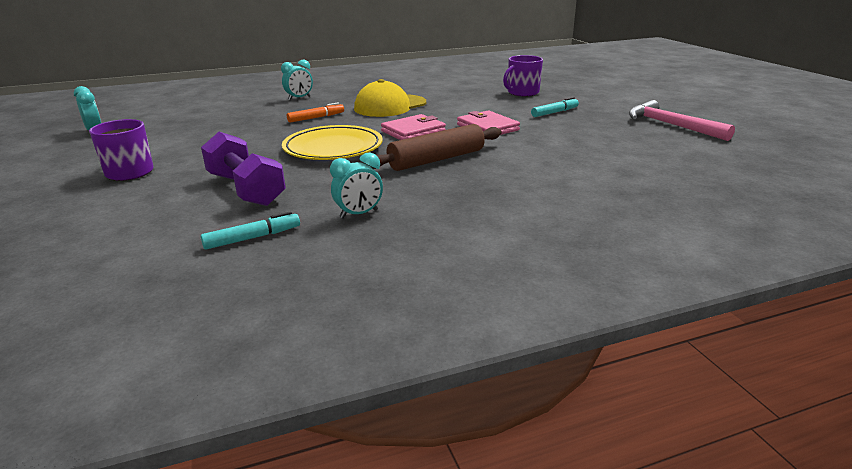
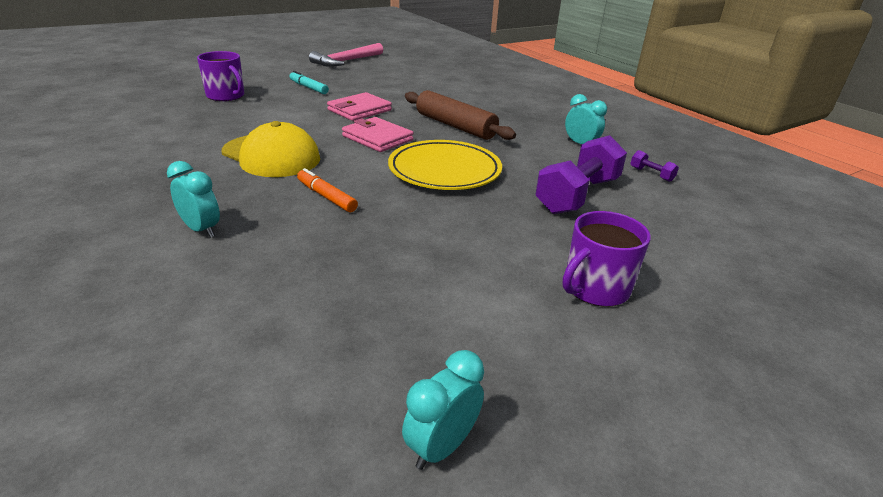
camera: 105 degrees left, 5 degrees up
(253, 238) = (651, 174): turquoise marker -> purple dumbbell

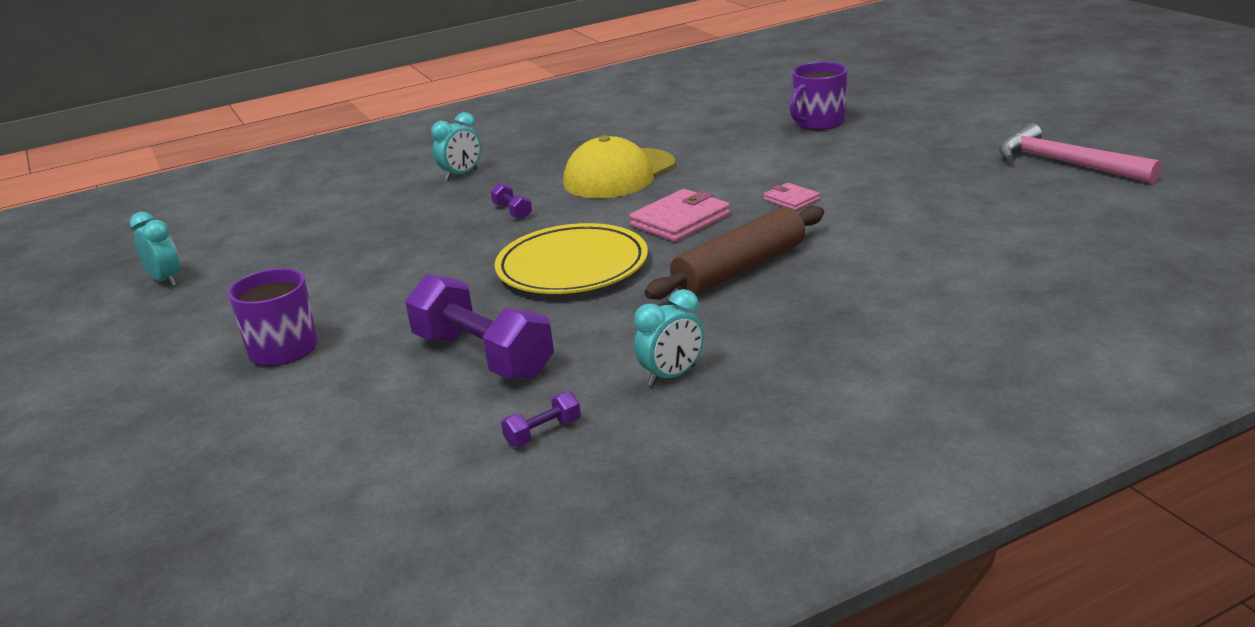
camera: 100 degrees right, 5 degrees down
(308, 87) = (883, 158): turquoise marker -> none
(326, 196) = (512, 212): orange marker -> purple dumbbell
(359, 110) = (791, 200): pink wallet -> pink wallet, size x0.56

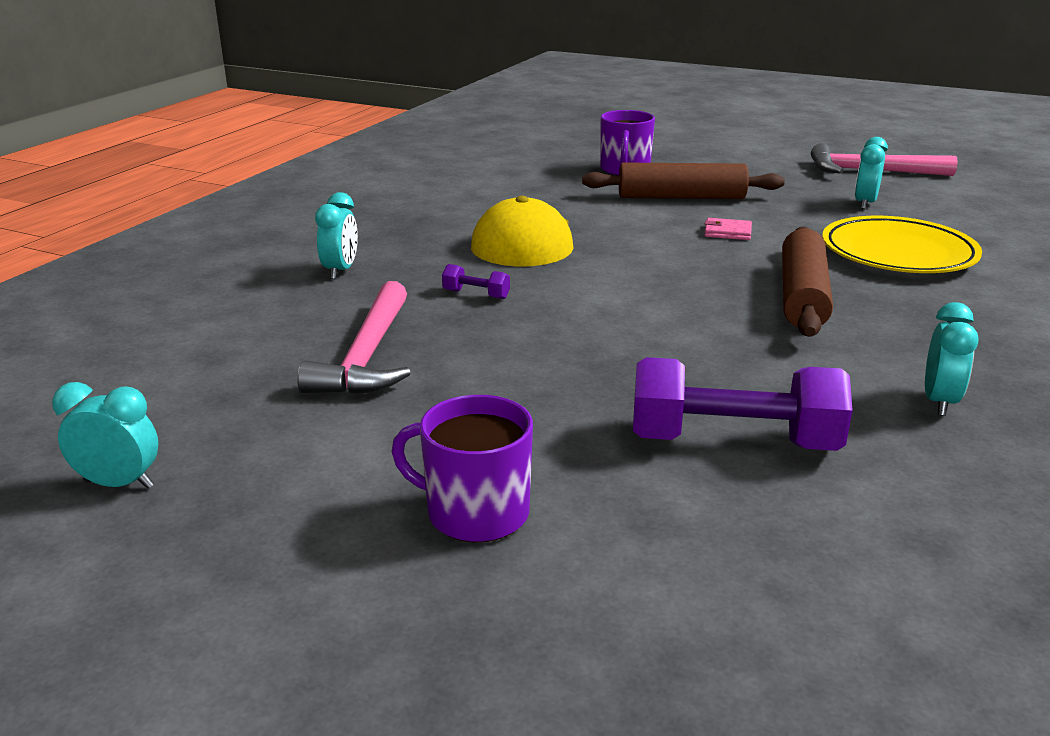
camera: 40 degrees left, 0 degrees up
(381, 239) = (367, 356): none -> pink hammer
(543, 432) = (944, 495): purple dumbbell -> none
(572, 267) = (647, 331): yellow plate -> yellow plate (898, 253)
(680, 220) = (666, 268): pink wallet -> none
(816, 159) = (681, 197): none -> brown rolling pin
(981, 197) = (865, 204): none -> turquoise clock

